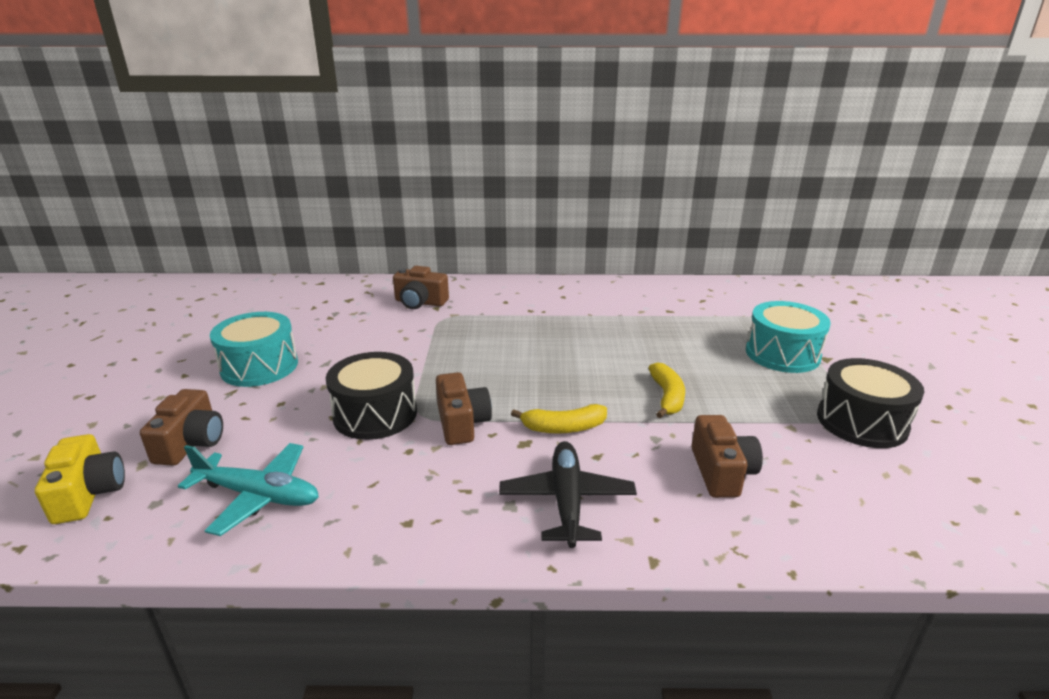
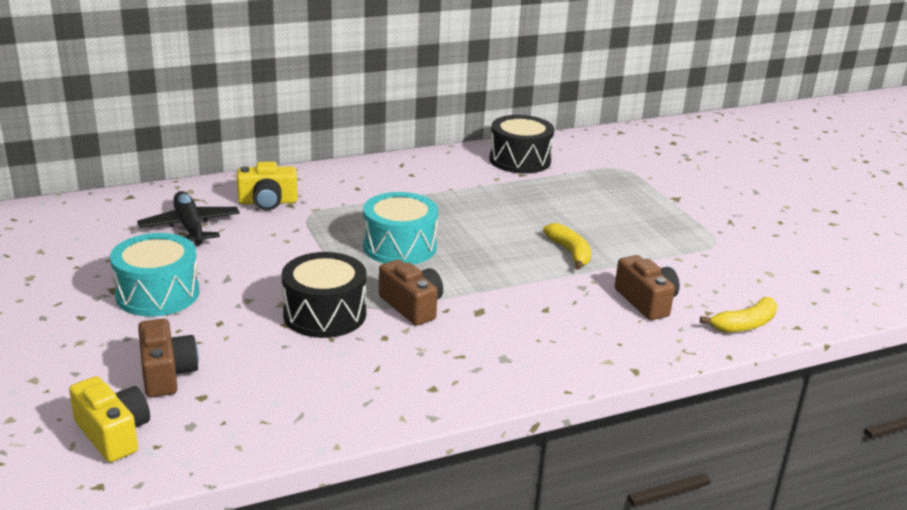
camera: 25 degrees left, 0 degrees up
(259, 496) = (283, 399): turquoise plane -> none
(420, 302) = (268, 202): brown camera -> yellow camera
(563, 428) = (502, 293): yellow banana -> yellow banana (744, 325)
(567, 500) = (546, 346): black plane -> black plane (190, 227)
(782, 354) = (640, 200): turquoise drum -> turquoise drum (399, 247)
(861, 422) = (726, 245): black drum -> black drum (520, 160)

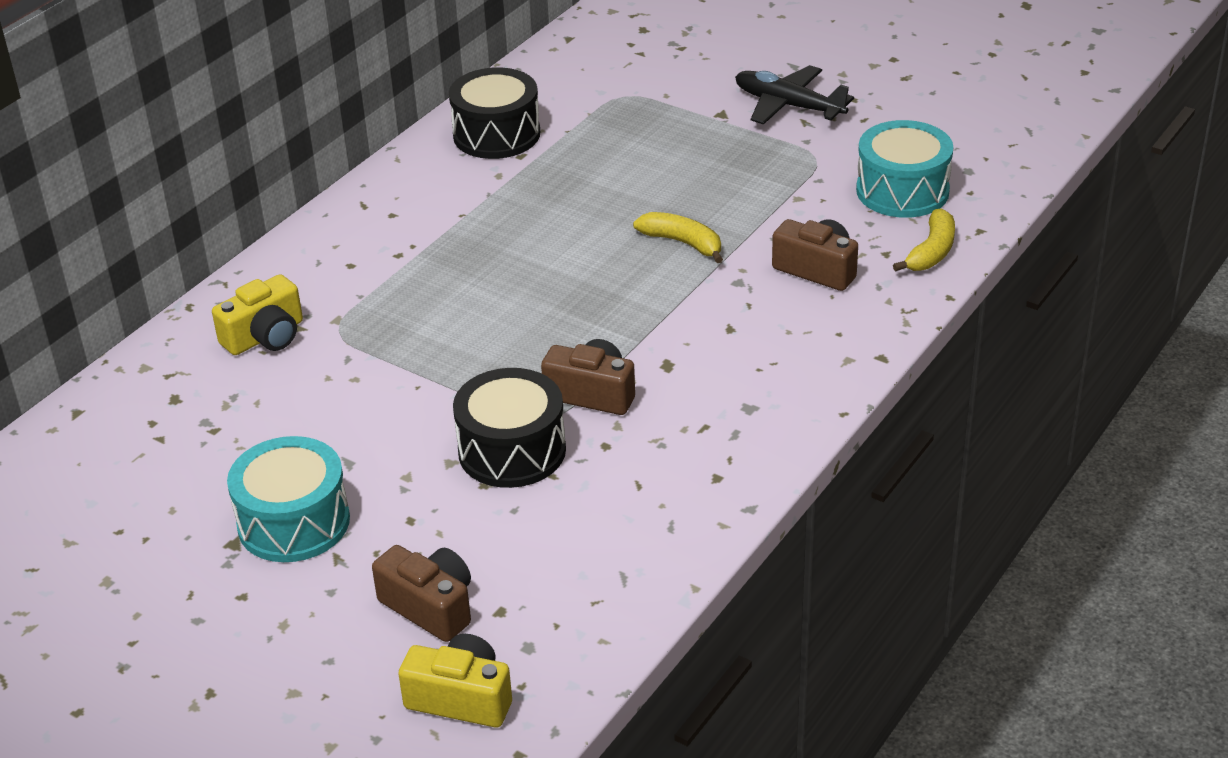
camera: 30 degrees left, 10 degrees up
(190, 227) = (214, 417): black plane -> black plane (788, 105)
(399, 247) = (494, 324): turquoise drum -> turquoise drum (902, 191)

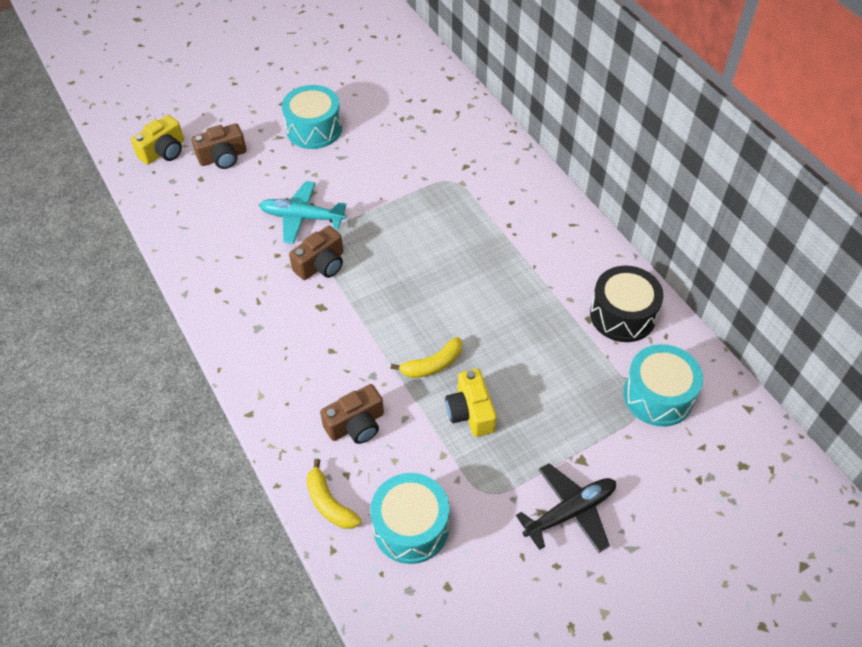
camera: 115 degrees right, 15 degrees up
(265, 336) = (465, 152): yellow camera -> yellow camera (470, 412)
(512, 451) = (302, 217): black drum -> turquoise plane
(597, 89) = (658, 396): none -> turquoise drum

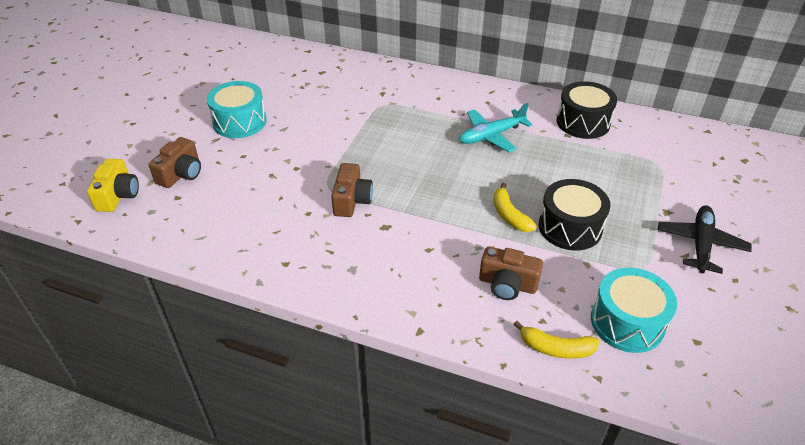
camera: 40 degrees left, 10 degrees down
(302, 217) = (299, 179): turquoise plane -> turquoise plane (491, 136)
(356, 424) = (507, 284): brown camera -> brown camera turned 90 degrees clockwise
(432, 365) = (509, 215): yellow banana -> yellow banana turned 135 degrees clockwise
(470, 412) = (570, 227): yellow camera -> black drum
(658, 396) = (658, 152): turquoise drum -> none

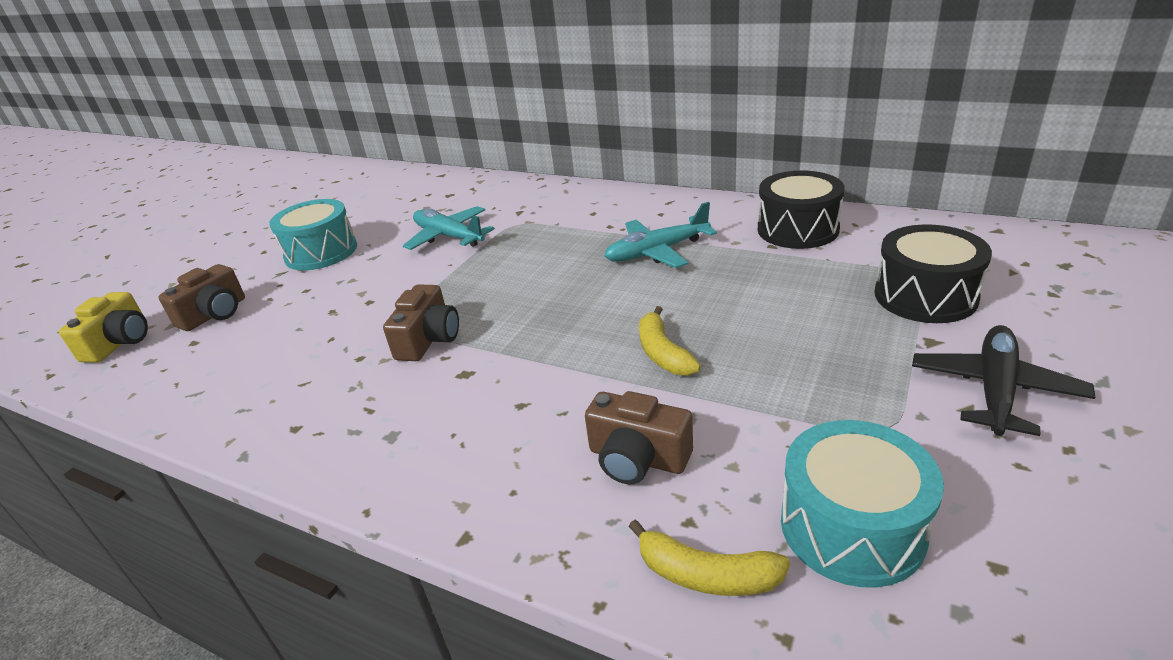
camera: 10 degrees right, 10 degrees down
(335, 113) = (448, 237): none -> turquoise plane
(570, 227) = (760, 368): black drum -> black drum (925, 296)

